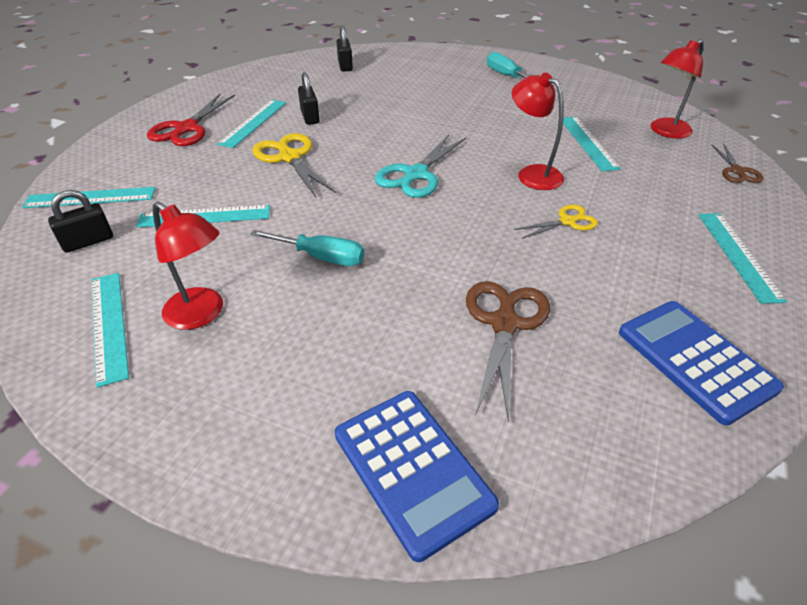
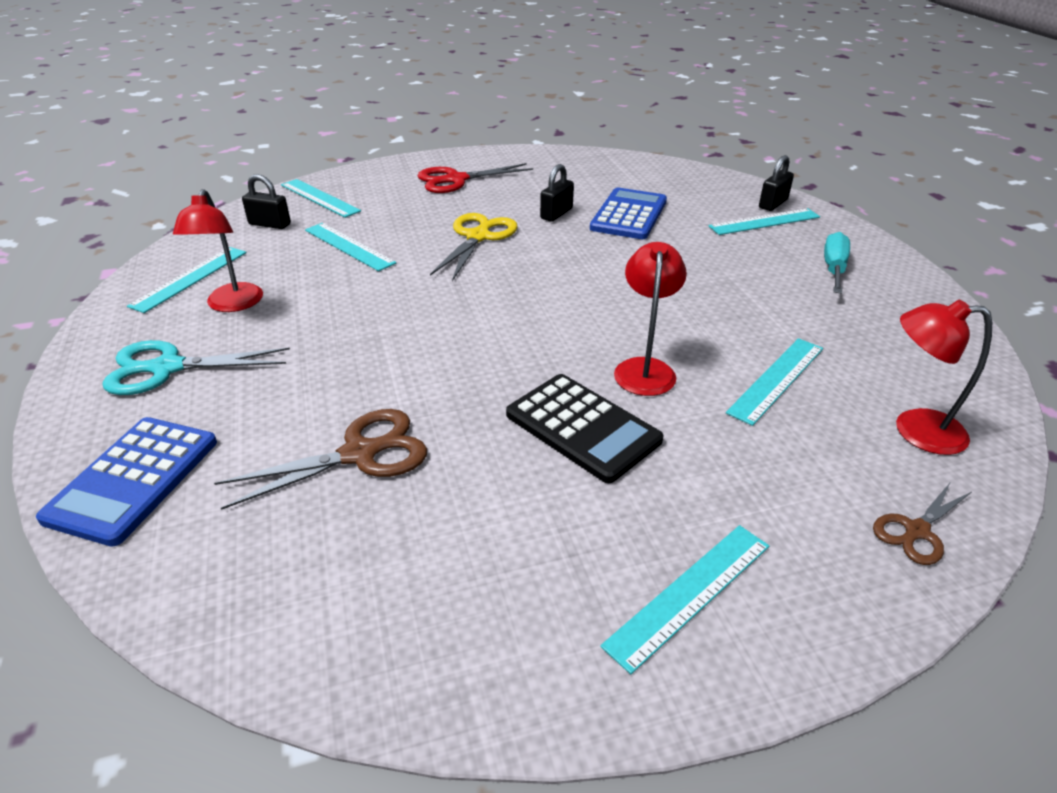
camera: 50 degrees right, 5 degrees down
(253, 122) = (507, 197): turquoise ruler -> turquoise ruler (764, 222)
(321, 257) = (354, 318): turquoise screwdriver -> none
(345, 66) = (677, 184): black padlock -> black padlock (773, 204)
(415, 175) = (540, 304): turquoise scissors -> turquoise scissors (167, 368)
(567, 221) = (582, 427): yellow scissors -> black calculator
(695, 360) = (426, 615): blue calculator -> blue calculator (629, 215)

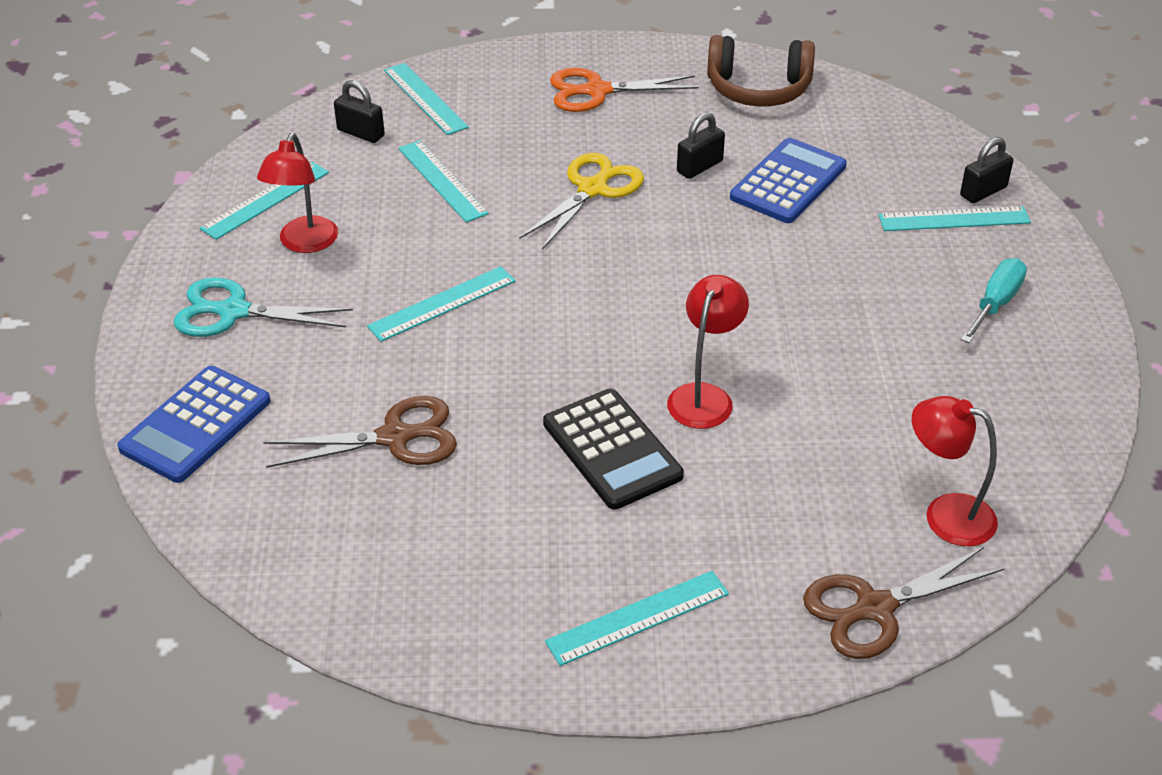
camera: 15 degrees right, 5 degrees up
(456, 180) = (596, 91): red scissors -> orange scissors
(576, 166) = (758, 89): none -> brown headphones
(777, 379) = (837, 434): turquoise ruler -> turquoise ruler (442, 304)
(916, 531) = (874, 608): brown scissors -> brown scissors, size x1.67

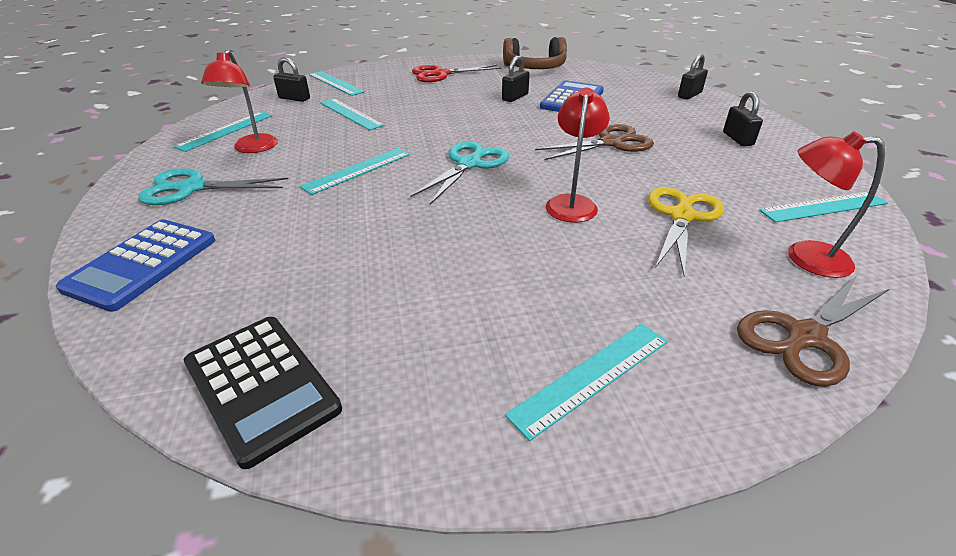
camera: 10 degrees left, 5 degrees down
(396, 437) = (327, 254): brown scissors -> brown scissors (611, 143)
(592, 309) = (469, 164): none -> turquoise scissors
(593, 189) = (451, 110): yellow scissors -> yellow scissors (682, 216)
(596, 91) = (441, 74): orange scissors -> red scissors
(612, 450) = (514, 243): black calculator -> black calculator (261, 386)
(954, 219) = (681, 106): turquoise ruler -> turquoise ruler (823, 207)
(996, 303) = (737, 139): turquoise screwdriver -> black padlock

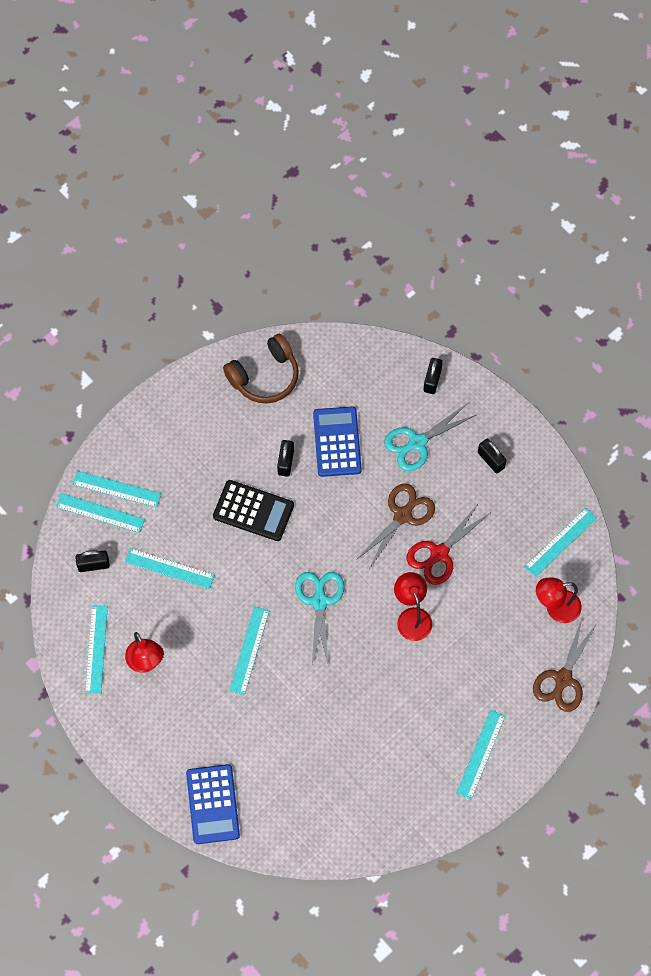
camera: 30 degrees left, 30 degrees up
(191, 188) = (158, 730): turquoise scissors -> turquoise scissors (417, 443)
(261, 386) = (350, 834): black calculator -> black calculator (253, 511)
(363, 78) = (116, 489): none -> turquoise ruler
(441, 74) = (183, 440): red scissors -> red scissors (439, 554)
(682, 216) = (481, 598): yellow scissors -> none

